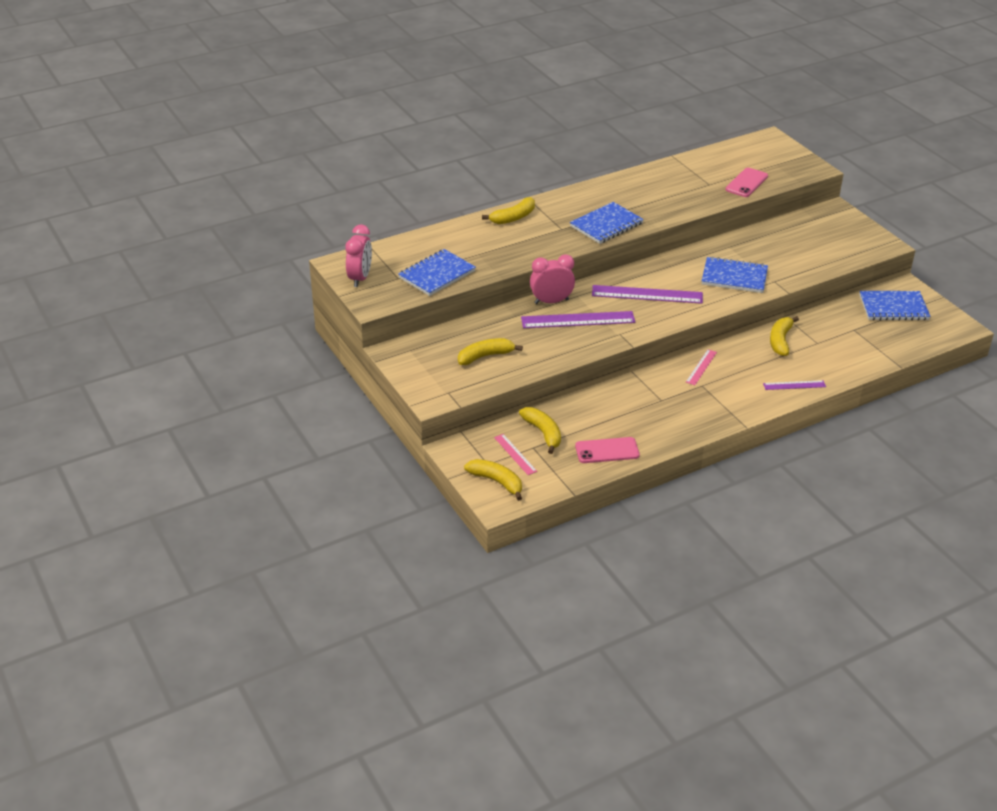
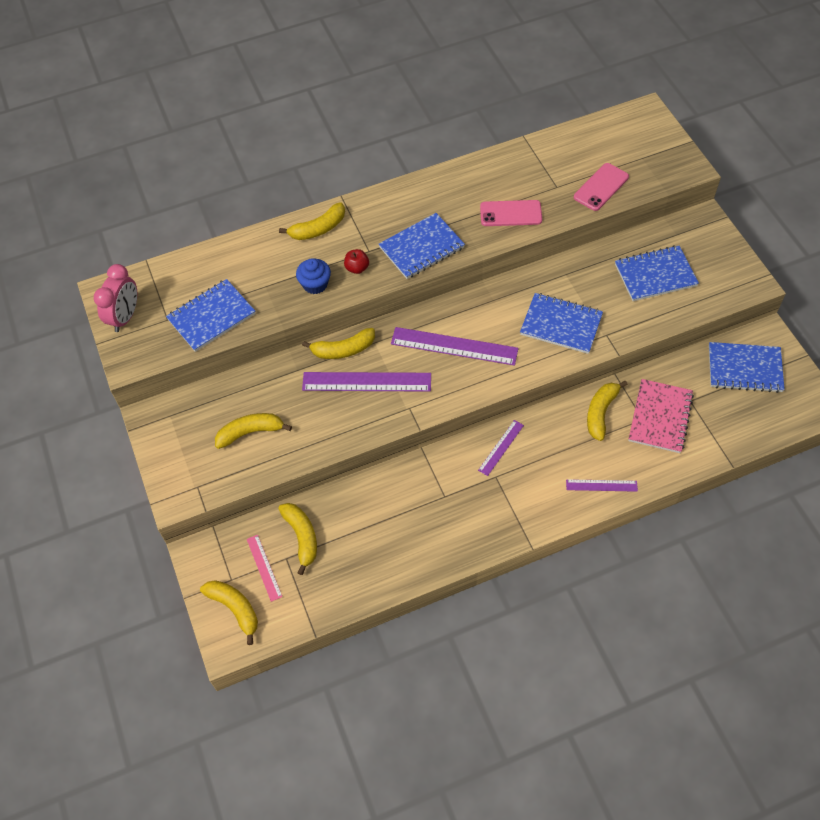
camera: 10 degrees right, 20 degrees up
(521, 251) = (315, 284): none -> blue cupcake
(551, 301) = (343, 350): pink clock -> yellow banana
(554, 239) = (357, 268): none -> red apple
(607, 451) = (366, 571): pink phone -> pink phone (510, 213)
(701, 367) = (501, 447): pink ruler -> purple ruler
(804, 243) = (655, 275): none -> blue notebook
(831, 341) = (660, 417): none -> pink notebook

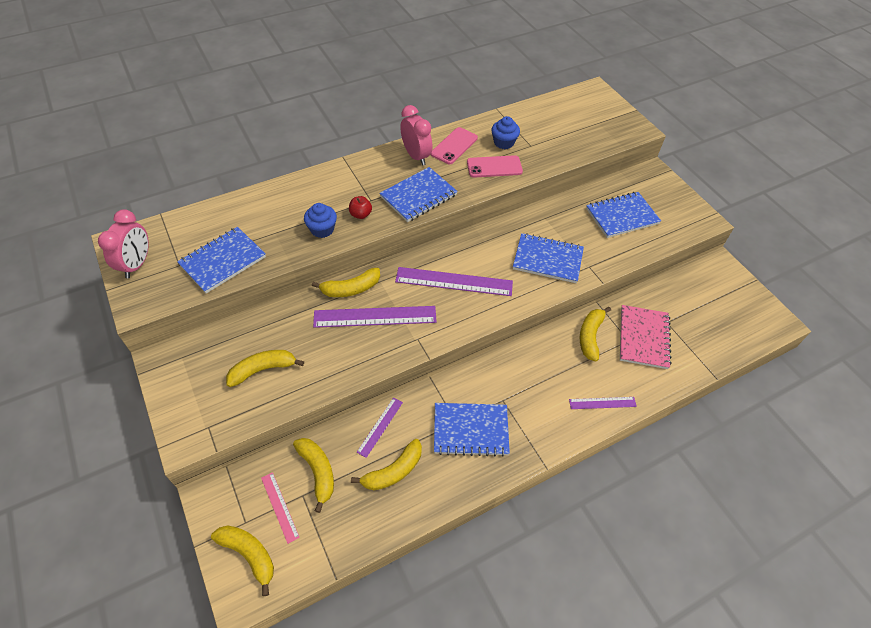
camera: 10 degrees left, 5 degrees down
(318, 229) = (323, 183): yellow banana -> yellow banana (393, 471)
(423, 197) = (416, 156): none -> pink clock
(501, 447) = (504, 372): purple ruler -> purple ruler (380, 426)
(526, 182) = (503, 142): none -> blue cupcake
(601, 187) = (568, 145): pink phone -> pink phone (454, 146)
(744, 369) = (707, 293): blue notebook -> blue notebook (470, 430)

